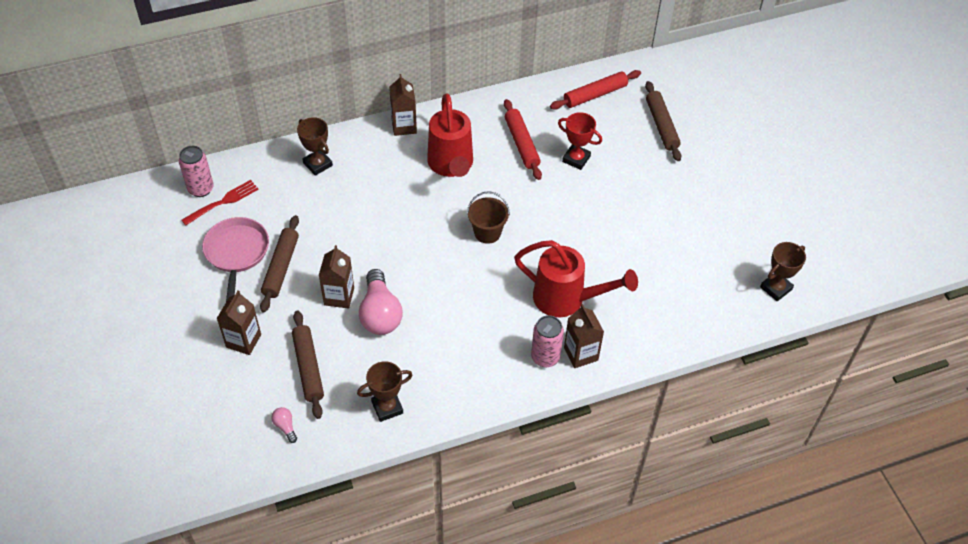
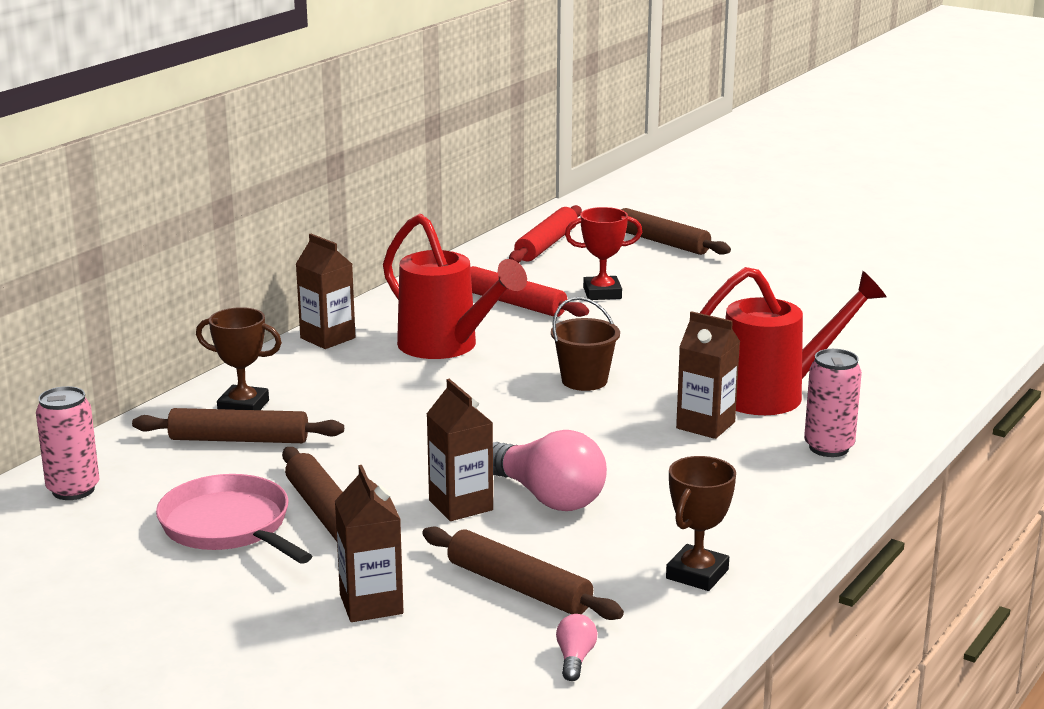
camera: 35 degrees left, 30 degrees down
(223, 202) = (132, 489): red fork -> none
(285, 427) = (575, 659): pink light bulb -> pink light bulb turned 75 degrees clockwise
(294, 190) = (239, 439): none -> brown rolling pin
(581, 354) = (865, 428): brown carton -> brown carton (705, 425)
(775, 288) = (984, 305): brown trophy -> none

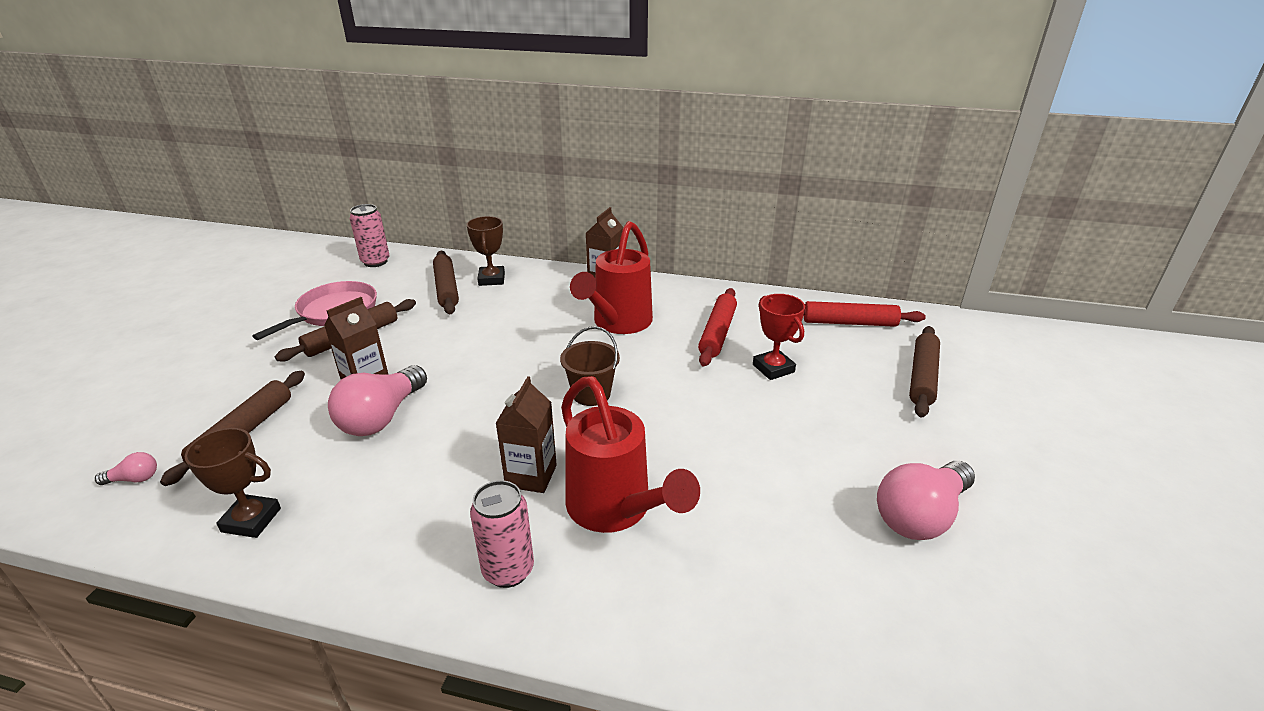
camera: 70 degrees right, 10 degrees up
(371, 604) = (231, 379): brown carton -> none
(836, 290) = (920, 516): none -> pink light bulb

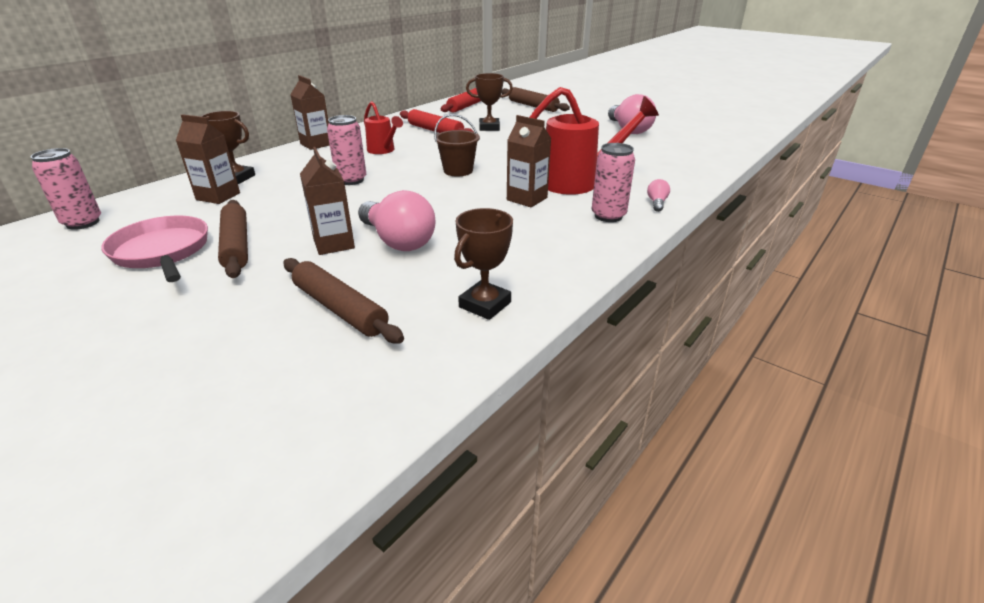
camera: 65 degrees left, 0 degrees up
(134, 479) = (351, 378): pink light bulb -> pink light bulb (656, 203)
(446, 288) = (218, 196): brown rolling pin -> brown carton
(520, 336) = (351, 180): none -> pink can
(618, 323) = (383, 151): red watering can -> red watering can, size x0.57
(773, 368) = (489, 127): red trophy -> brown trophy

